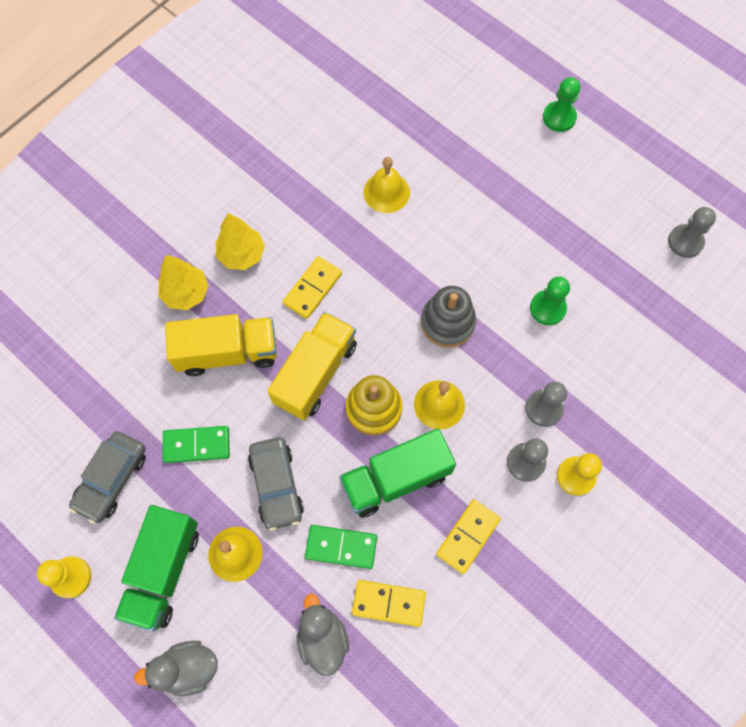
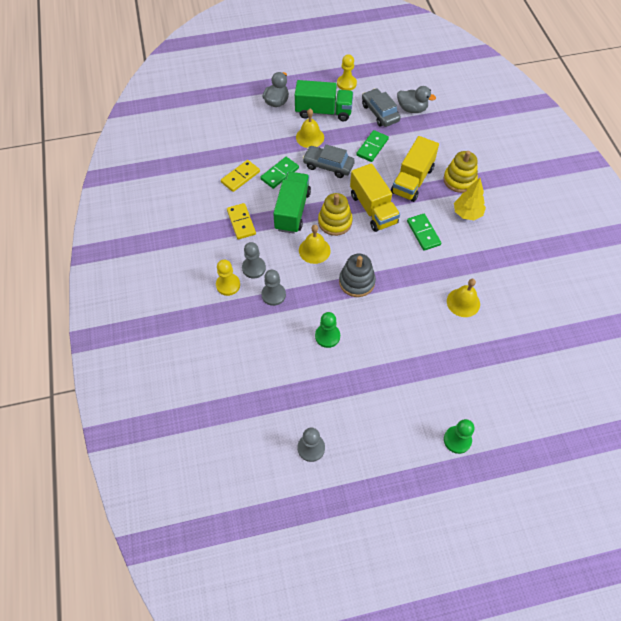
camera: 125 degrees right, 10 degrees down
(163, 571) = (323, 111): green truck -> green truck turned 135 degrees clockwise
(186, 293) = (459, 180): yellow tree -> yellow stacking toy
(313, 289) = (423, 233): yellow domino -> green domino
(322, 638) = (248, 148): grey duck -> grey duck (412, 109)

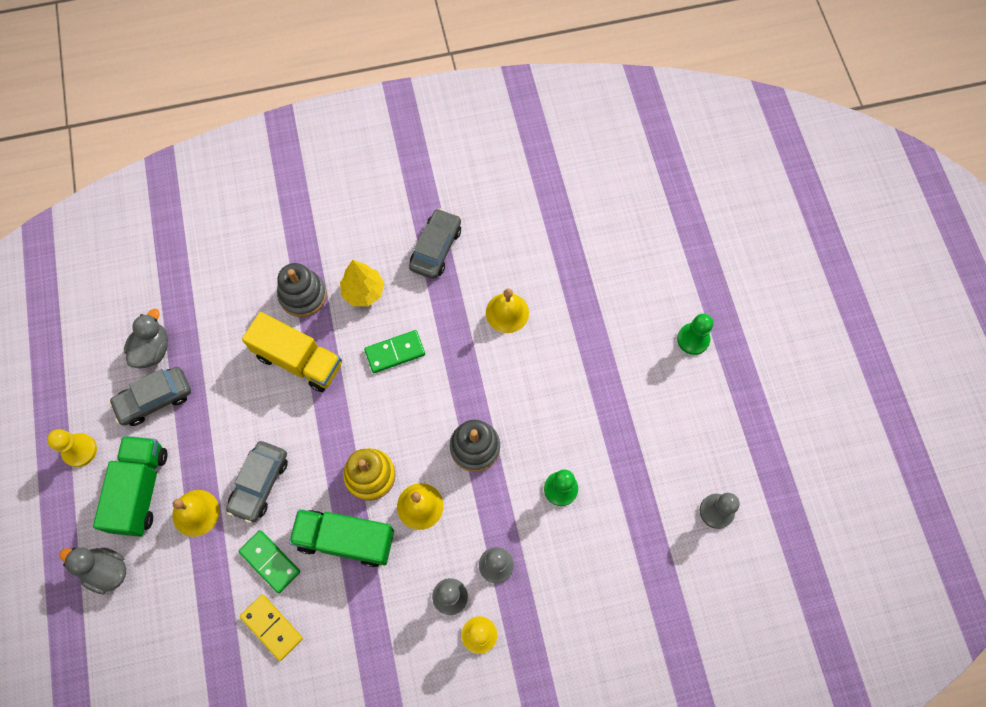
camera: 90 degrees left, 10 degrees up
(241, 222) = (364, 621): yellow domino -> none
(372, 147) = (228, 414): green domino -> none
(373, 209) = (348, 419): yellow truck -> none
(459, 180) = (303, 295): yellow stacking toy -> grey stacking toy
(509, 256) = (435, 248): none -> grey car

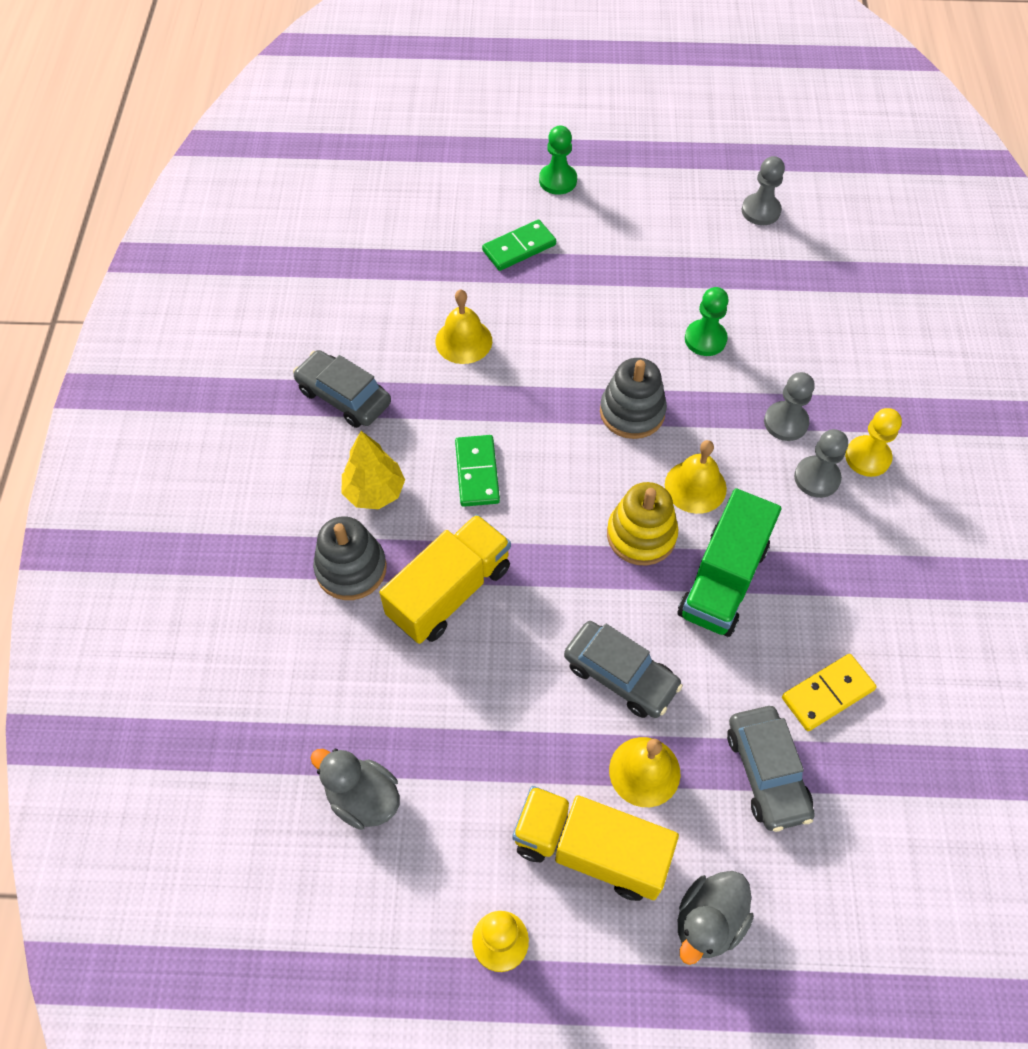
camera: 75 degrees left, 10 degrees down
(140, 490) = (590, 849): green truck -> yellow truck
(155, 399) = (448, 806): grey car -> grey car (767, 772)
(270, 561) = (736, 680): green domino -> green domino (519, 248)

